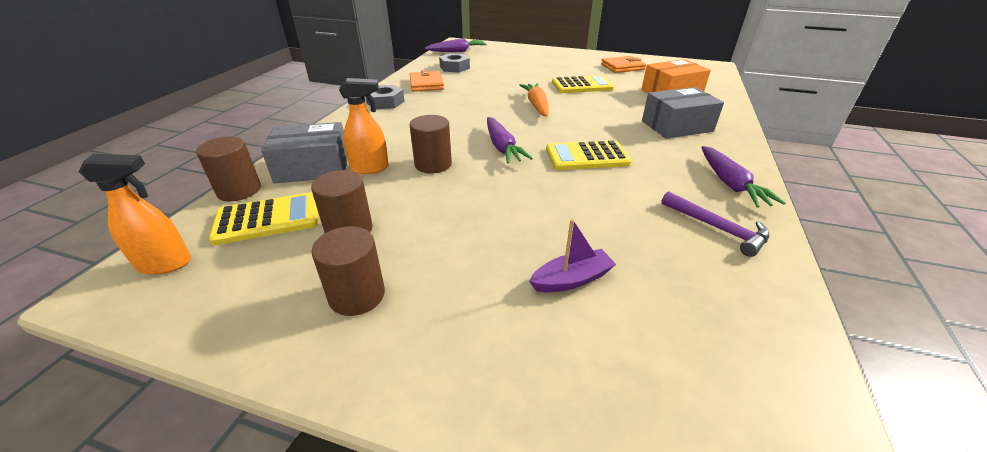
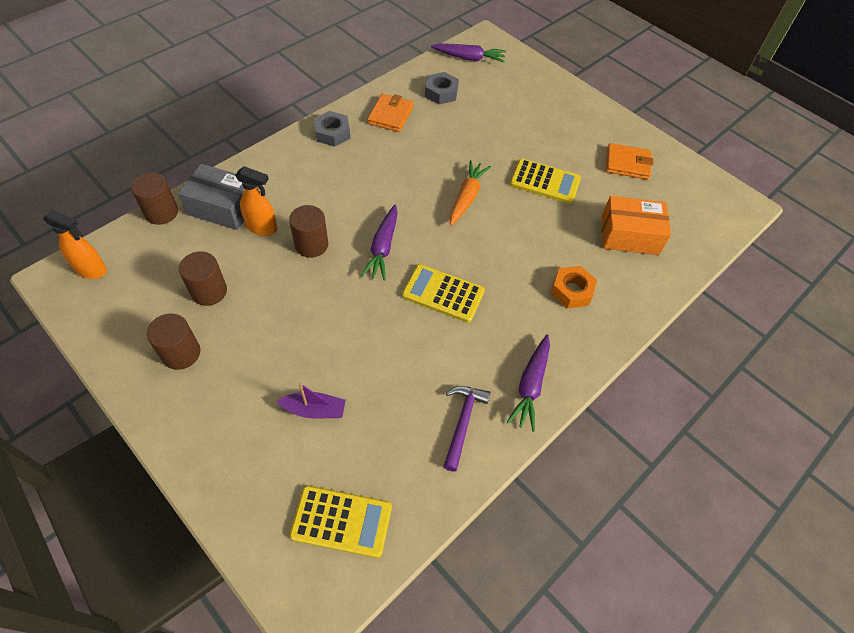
camera: 25 degrees right, 20 degrees up
(268, 219) = (165, 254): yellow calculator -> yellow calculator (341, 521)
(677, 126) = (572, 291): grey box -> orange nut
(717, 228) = (462, 422): purple hammer -> purple hammer turned 150 degrees counterclockwise

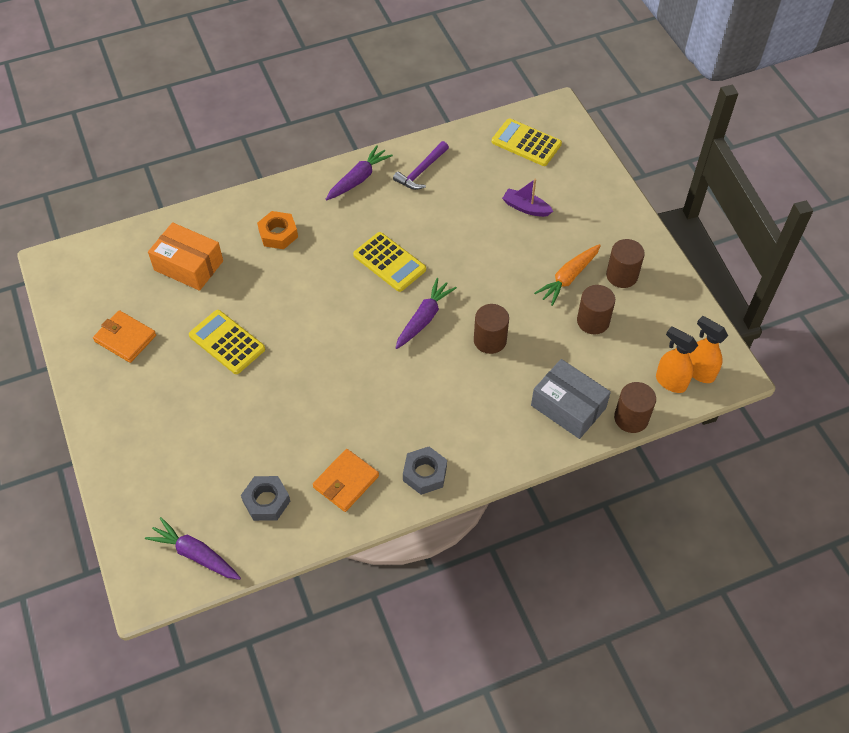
camera: 155 degrees left, 0 degrees up
(262, 228) = (533, 371): orange spray bottle -> orange spray bottle (670, 382)
(466, 197) = (317, 347): orange carrot -> orange carrot (568, 278)

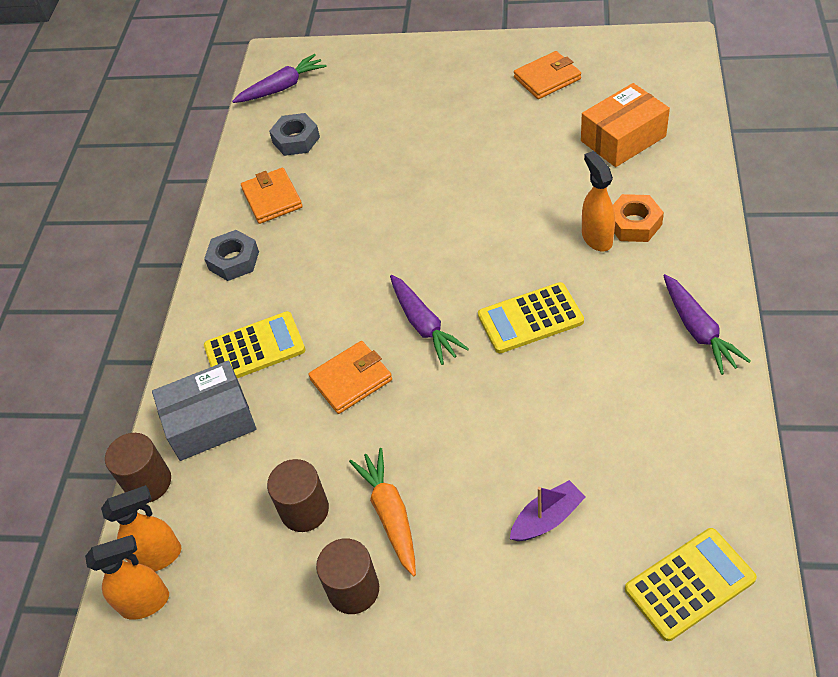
camera: 125 degrees right, 5 degrees down
(227, 342) = (496, 148): yellow calculator -> yellow calculator (254, 348)
(300, 250) = (596, 238): none -> orange spray bottle
(421, 171) = (683, 410): purple hammer -> none
(490, 340) = (351, 380): brown cylinder -> orange wallet

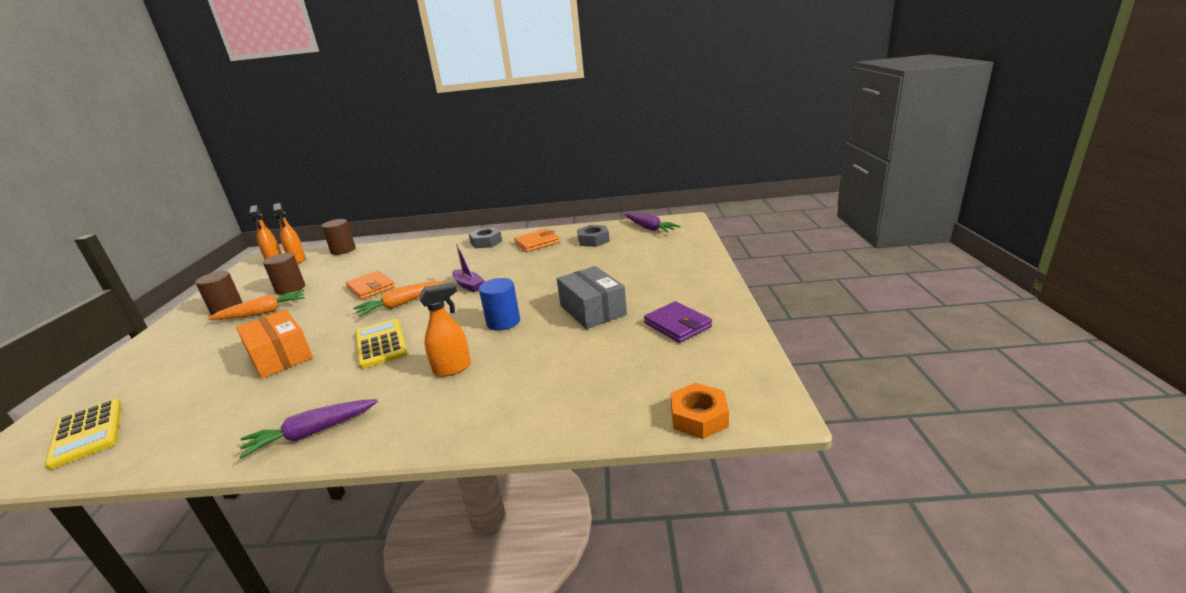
camera: 80 degrees right, 25 degrees down
(210, 422) = (369, 257): grey box -> grey box (592, 310)
(254, 348) = (413, 258): yellow calculator -> none
(424, 325) = (400, 304): purple carrot -> orange carrot
(505, 209) = (503, 322): none -> blue cylinder
(547, 78) = (677, 325): orange wallet -> purple wallet
(547, 518) = (205, 366): purple boat -> purple boat (468, 285)
(623, 139) = (585, 375): orange box -> orange box (280, 356)
(634, 224) = (463, 388): orange nut -> orange nut (699, 417)

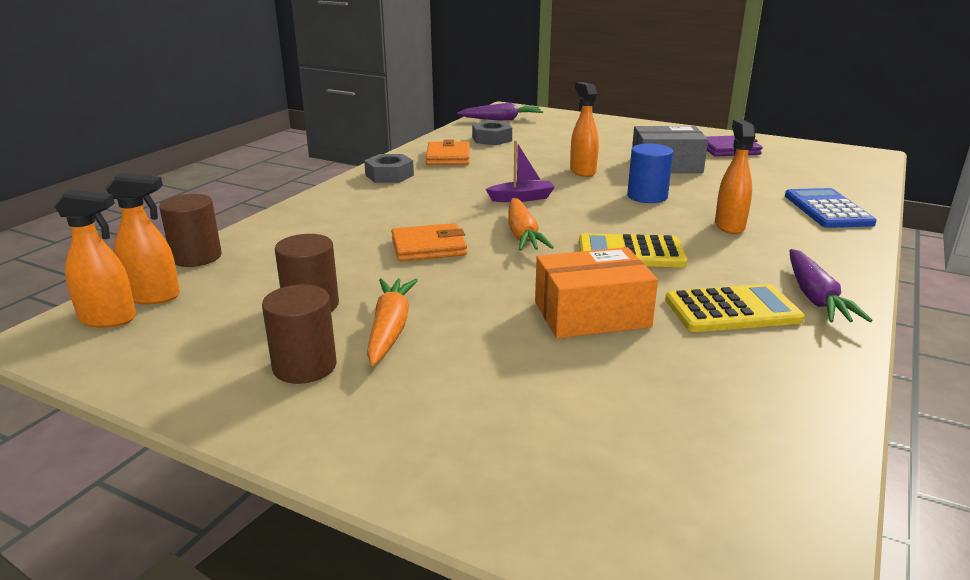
camera: 65 degrees left, 0 degrees up
(87, 433) = (708, 479): yellow calculator -> yellow calculator (732, 310)
(526, 409) = (827, 209): none -> blue calculator
(544, 286) = (582, 171): none -> orange spray bottle
(699, 417) = (869, 169): orange nut -> none

